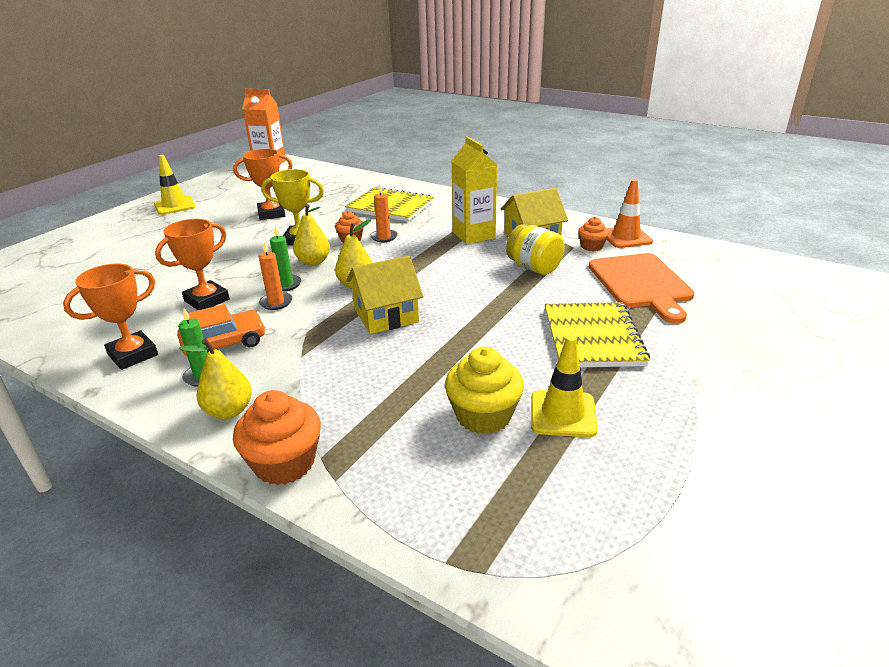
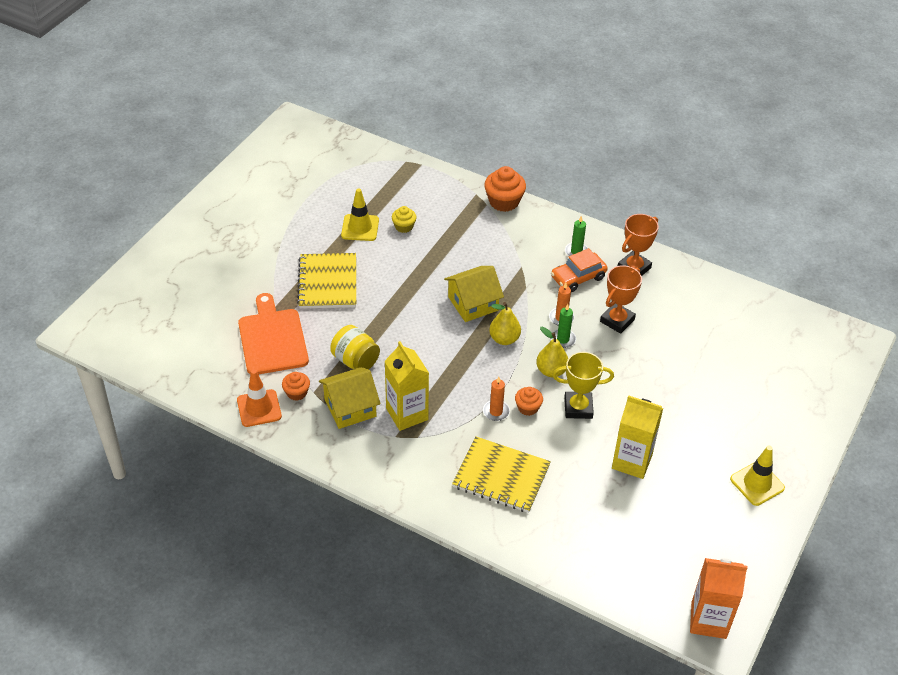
camera: 175 degrees right, 15 degrees up
(229, 411) = (547, 229): yellow pear -> none
(271, 214) = (632, 461): orange trophy -> yellow carton
(483, 415) = (404, 226): yellow cupcake -> yellow cupcake, size x0.59

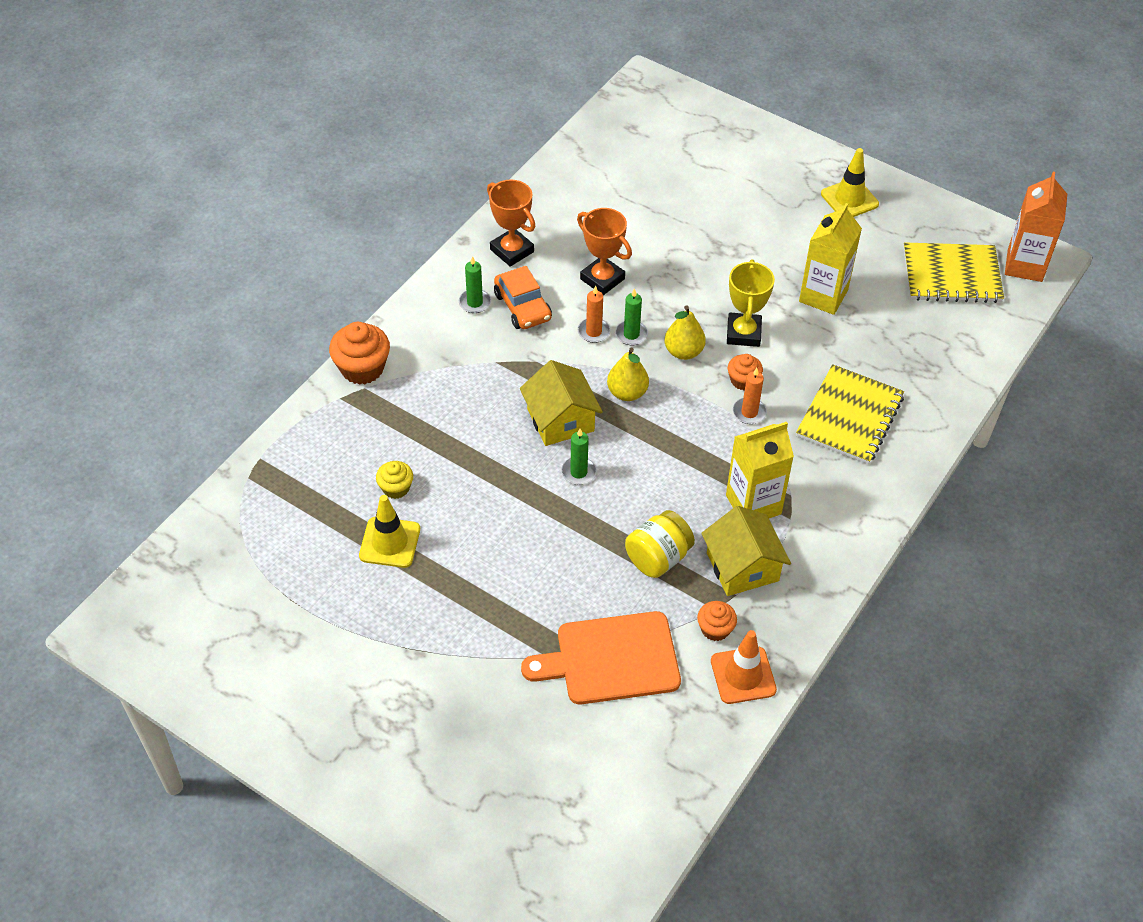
camera: 85 degrees left, 5 degrees up
(327, 282) = (502, 587): yellow notebook -> yellow notebook (951, 275)
(426, 315) = (578, 472): none -> green candle

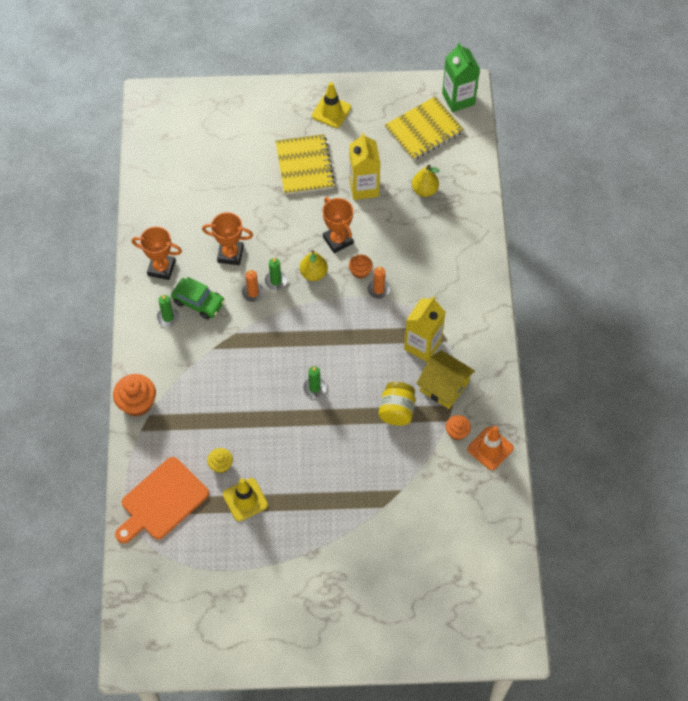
camera: 35 degrees left, 10 degrees up
(523, 306) = (198, 302): orange car -> green car
(560, 420) = (279, 362): yellow house -> none
(611, 659) = (417, 486): orange cutting board -> orange cutting board (162, 501)
(627, 393) = (302, 320): yellow pear -> yellow pear (424, 190)
(743, 333) = (338, 240): yellow trophy -> orange trophy
(850, 416) = (433, 257): yellow notebook -> yellow notebook (304, 166)
(1024, 265) = (458, 99): orange carton -> green carton

